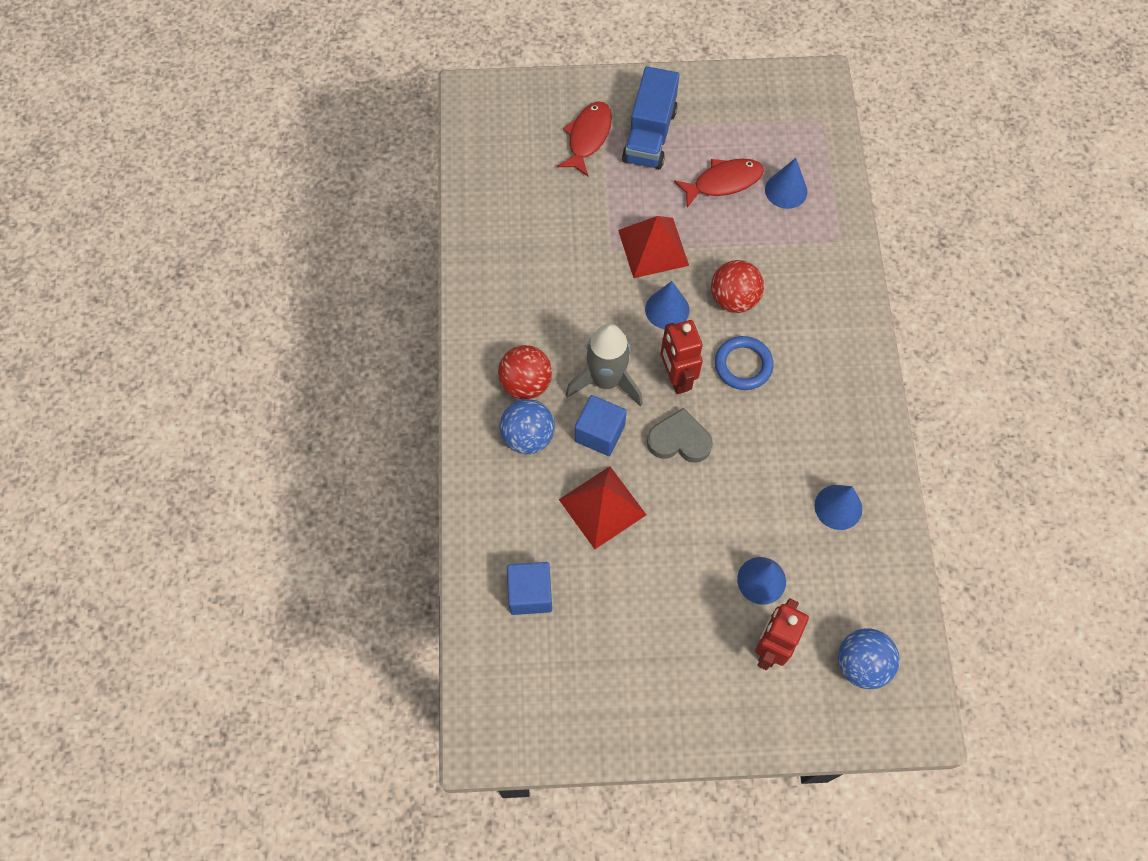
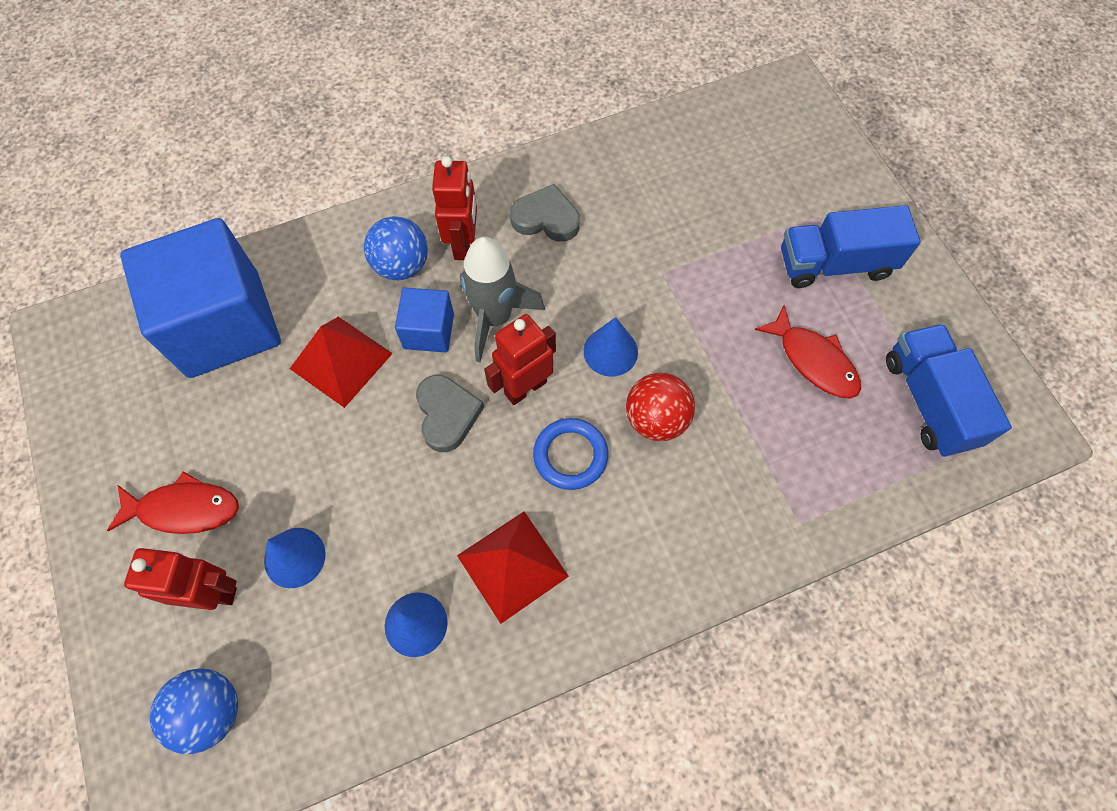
camera: 70 degrees right, 0 degrees up
(526, 314) = (546, 218): none -> grey heart
(526, 383) = (463, 244): red ball -> red robot
(530, 593) = (224, 324): blue cube -> blue cube, size x2.10
(588, 137) = (797, 205): red fish -> red fish (184, 509)
(653, 247) = (686, 313): red pyramid -> red pyramid (512, 566)
(779, 127) = (929, 401): none -> blue truck
(786, 190) = (840, 435): blue cone -> none

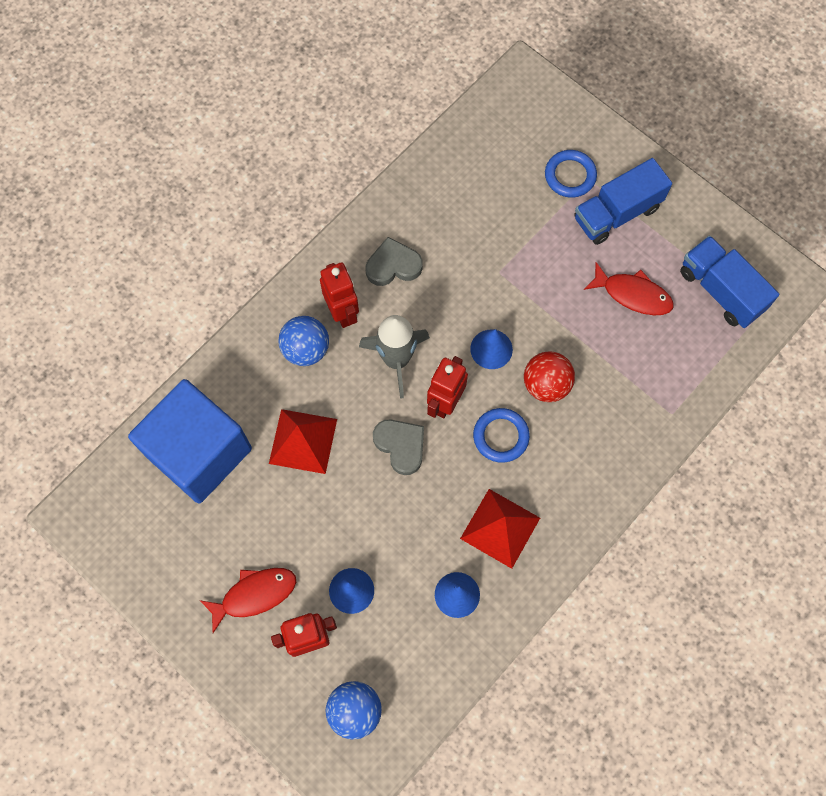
camera: 25 degrees left, 5 degrees up
(429, 331) = (354, 391): blue cube -> none
(797, 204) = (570, 176): none -> blue ring

